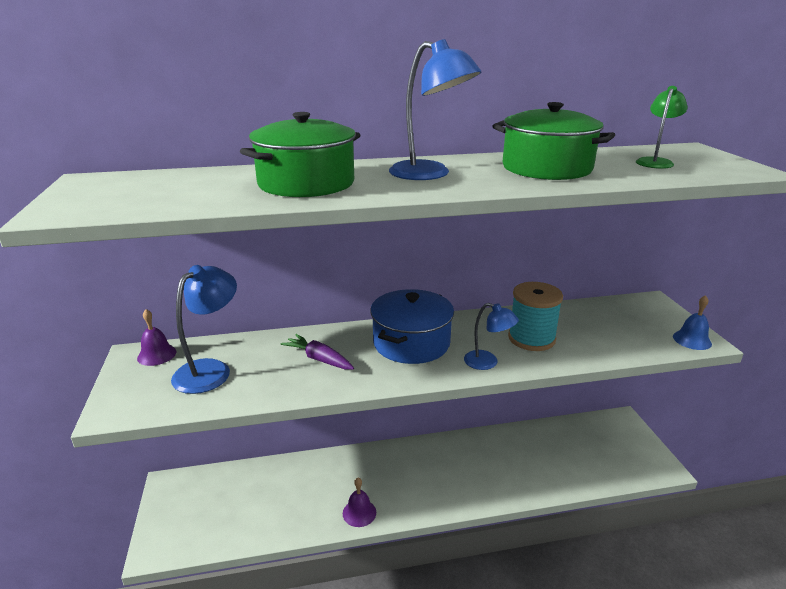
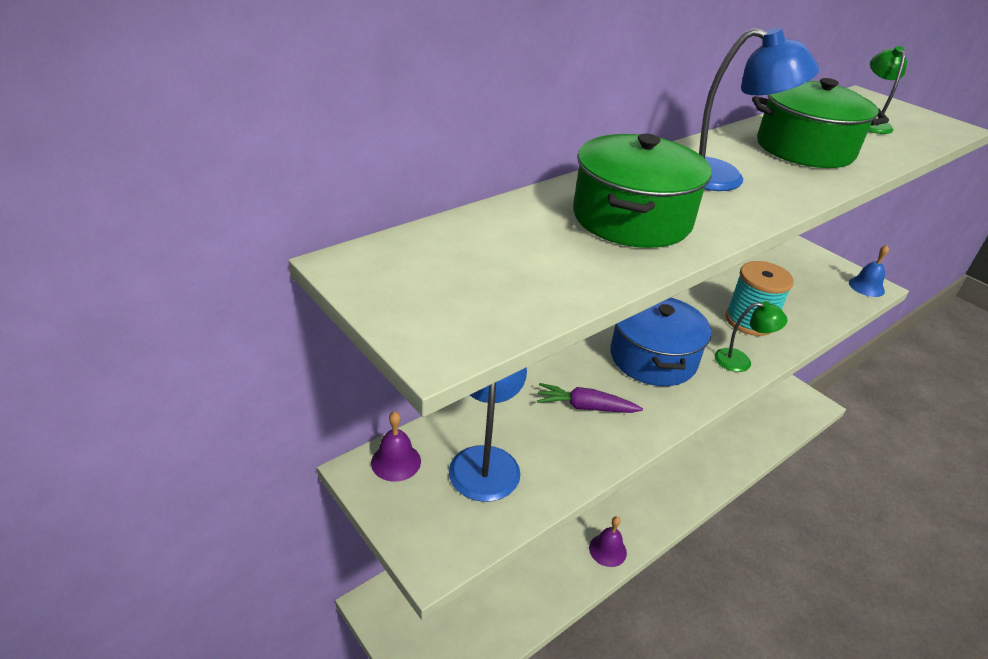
camera: 30 degrees left, 10 degrees up
(487, 362) = (740, 361): blue lamp -> green lamp

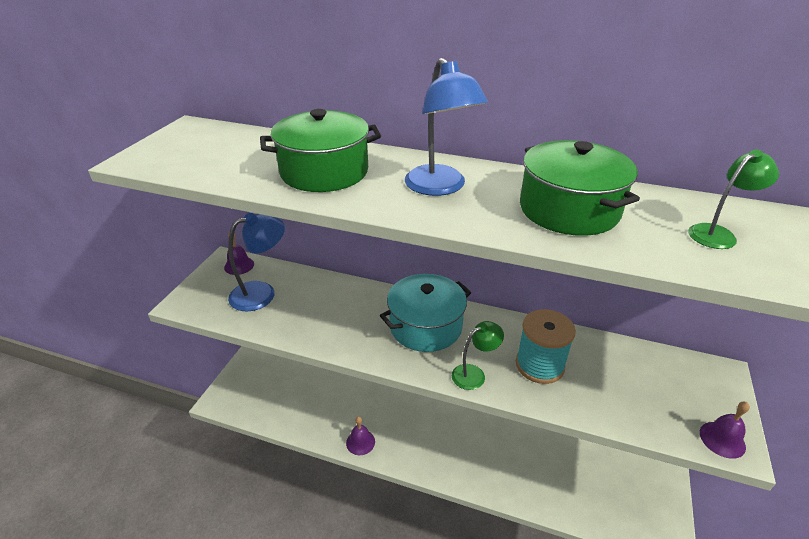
camera: 60 degrees right, 0 degrees up
(585, 407) = (341, 313): purple carrot -> none
(653, 358) = (425, 326): blue pot -> turquoise pot
(740, 361) = (474, 374): green lamp -> green lamp turned 90 degrees counterclockwise
(866, 287) = (722, 439): blue bell -> purple bell

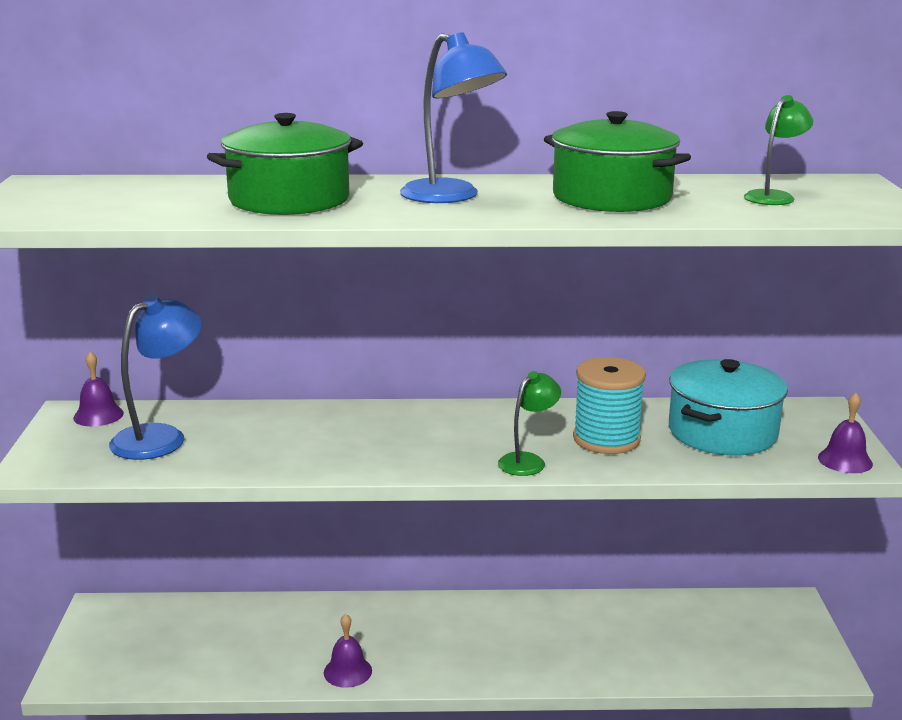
camera: 20 degrees left, 15 degrees down
(425, 326) = (434, 430): turquoise pot -> turquoise pot (722, 432)

